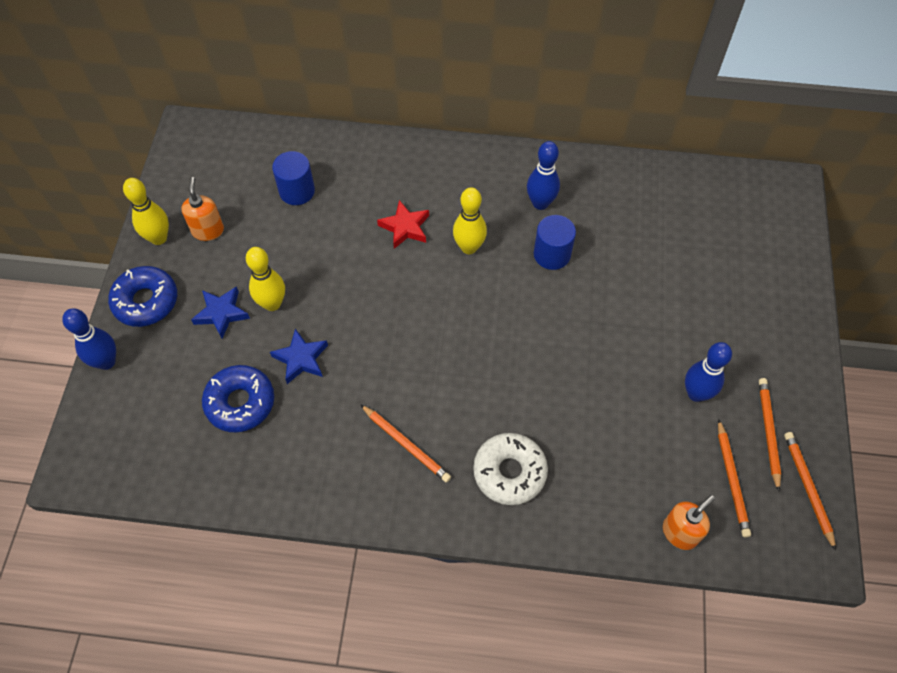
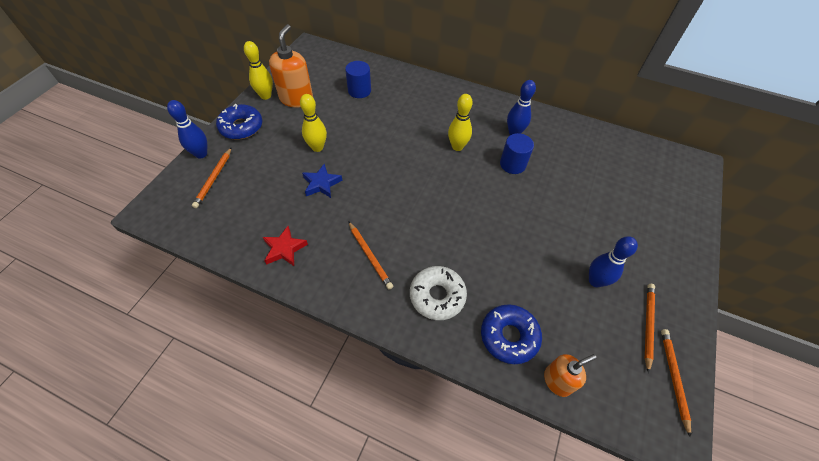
camera: 15 degrees right, 5 degrees down
(208, 230) = (296, 99): orange soap dispenser -> orange soap dispenser, size x1.63
(221, 313) = (283, 145): blue star -> none
(240, 402) = (271, 199): blue donut -> blue donut (509, 336)
(405, 227) = (419, 125): red star -> red star (284, 249)
(731, 480) = (610, 352): orange pencil -> orange pencil (214, 178)

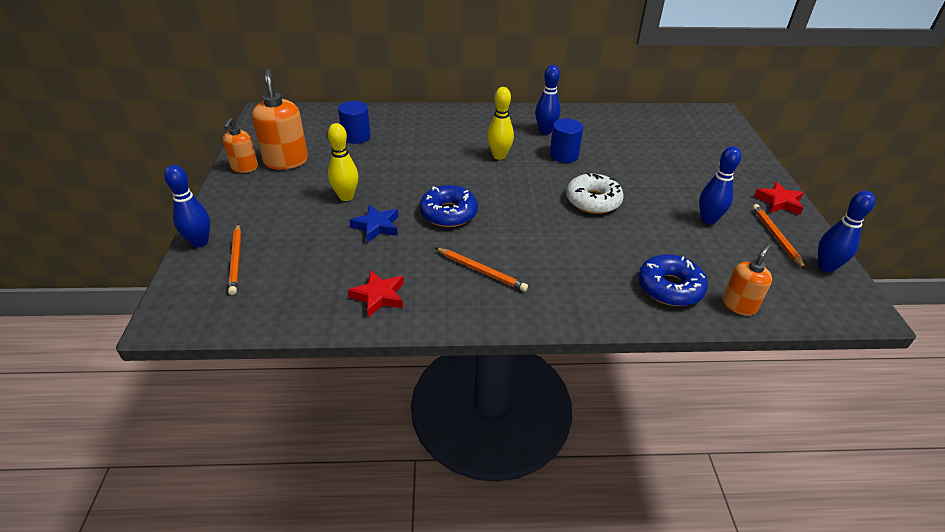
camera: 25 degrees left, 15 degrees down
(241, 127) = (235, 203): blue donut -> blue donut (448, 213)
(265, 96) = (244, 168): yellow bowling pin -> orange soap dispenser
(437, 296) = (577, 280): white donut -> white donut (593, 201)
(673, 378) = (826, 267): orange pencil -> blue bowling pin
(681, 288) = (779, 202): none -> red star

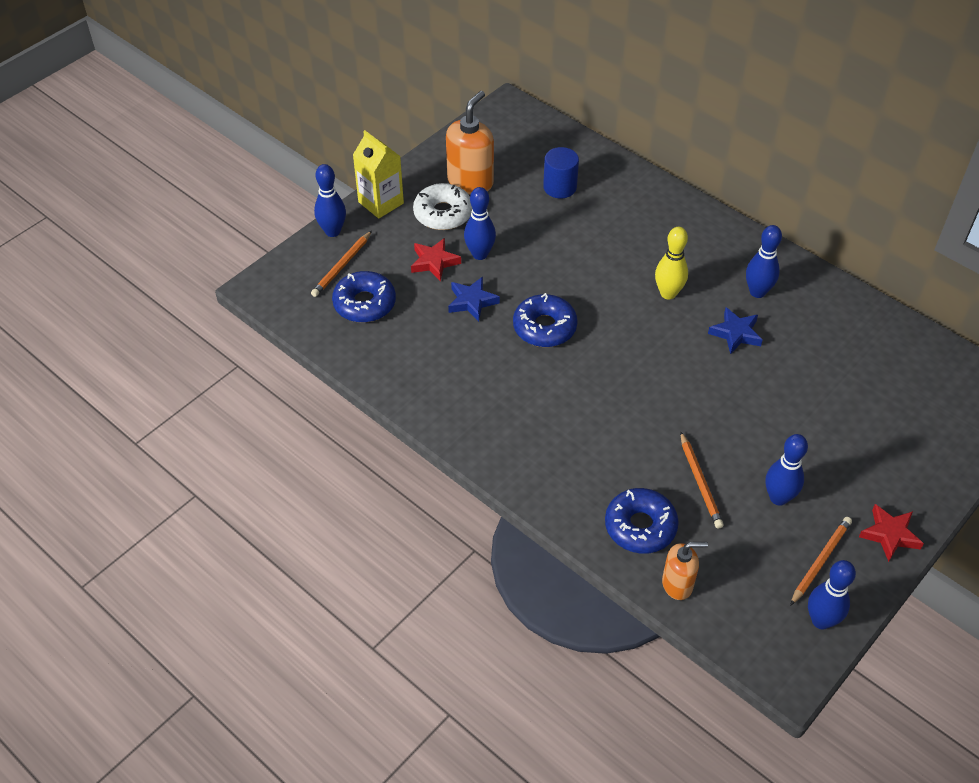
camera: 45 degrees right, 10 degrees up
(224, 204) = (381, 203): none -> yellow carton
(244, 168) = (430, 169): orange soap dispenser -> none
(288, 274) = (364, 303): none -> blue donut
(346, 197) = (480, 254): yellow bowling pin -> blue bowling pin
(379, 296) = (407, 368): red star -> red star (434, 262)
(481, 271) = (505, 400): orange pencil -> orange pencil (700, 482)
(564, 155) = (736, 333): blue cylinder -> blue star
(593, 201) = (692, 402): white donut -> white donut (443, 214)

